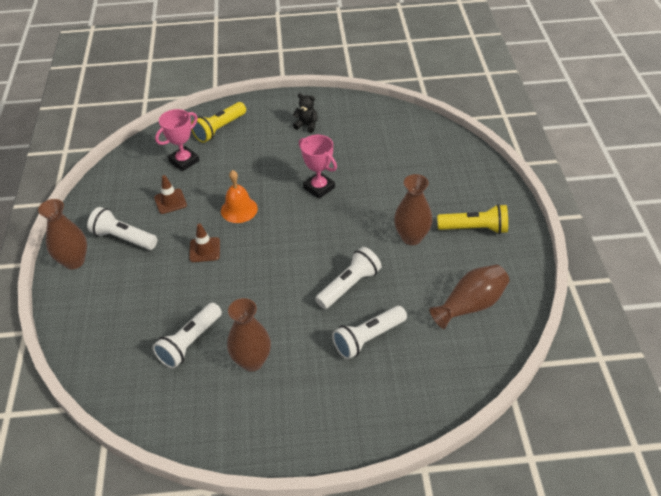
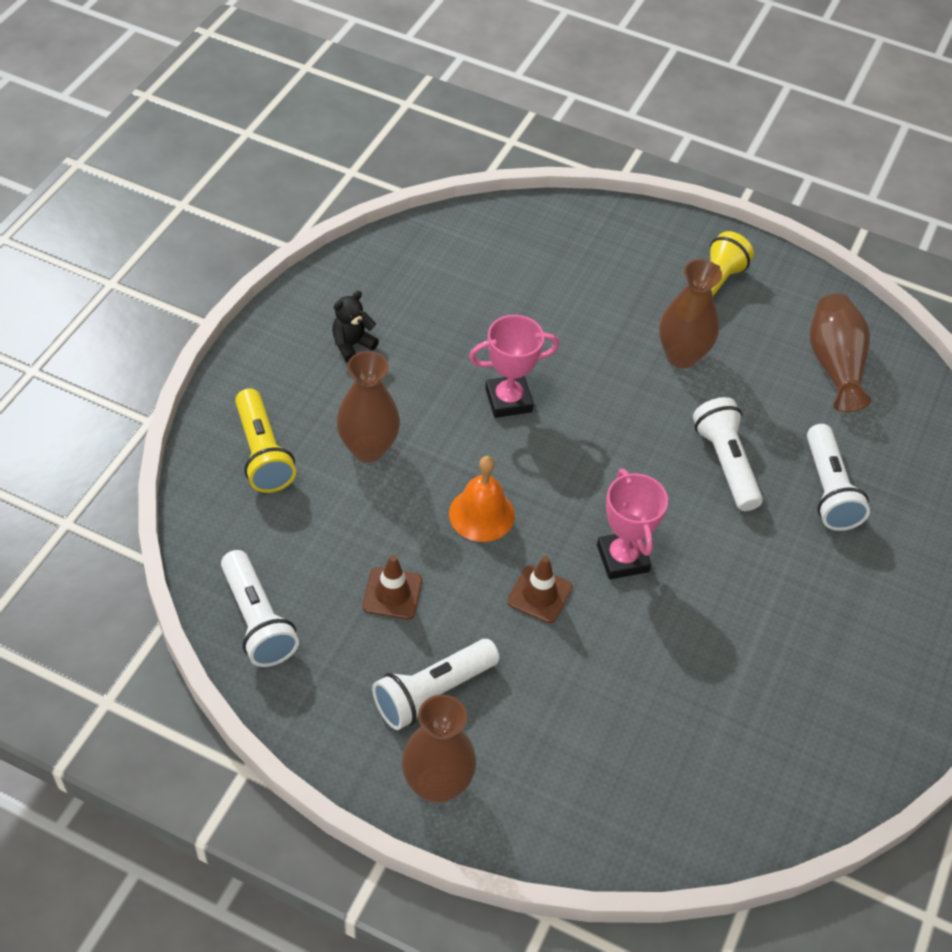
camera: 65 degrees left, 5 degrees up
(184, 161) = (305, 535): pink trophy -> pink trophy (622, 558)
(190, 343) = (718, 691): white flashlight -> white flashlight (257, 621)
(252, 361) = (794, 631): brown vase -> brown vase (368, 448)

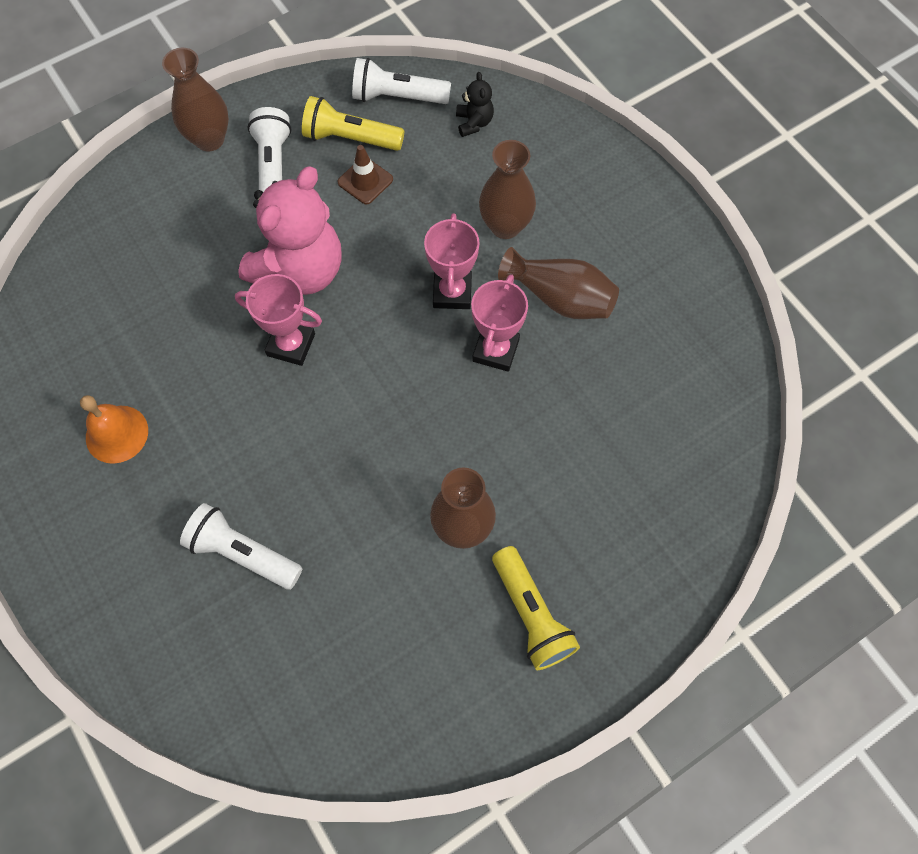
camera: 125 degrees right, 15 degrees up
(262, 453) = (542, 157): yellow flashlight -> yellow flashlight (350, 138)
(352, 345) = (623, 265): black teddy bear -> black teddy bear (474, 123)
(473, 458) = (452, 292): none -> pink trophy
(481, 514) = (395, 270): orange bell -> orange bell (117, 434)
(539, 594) = (300, 271): brown traffic cone -> pink teddy bear
(725, 463) = (325, 484): white flashlight -> none
(834, 365) = (368, 670): brown vase -> brown vase (560, 298)

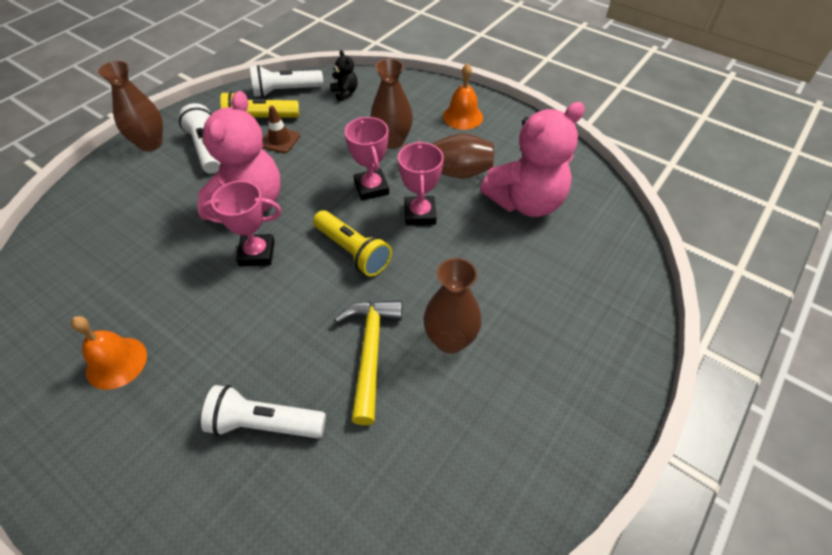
camera: 20 degrees left, 15 degrees down
(372, 512) = (370, 352): none -> yellow hammer
(531, 614) = (537, 388): yellow flashlight -> yellow flashlight (353, 251)
(614, 211) = (463, 116): none -> orange bell
(633, 375) = (526, 202): none -> pink teddy bear

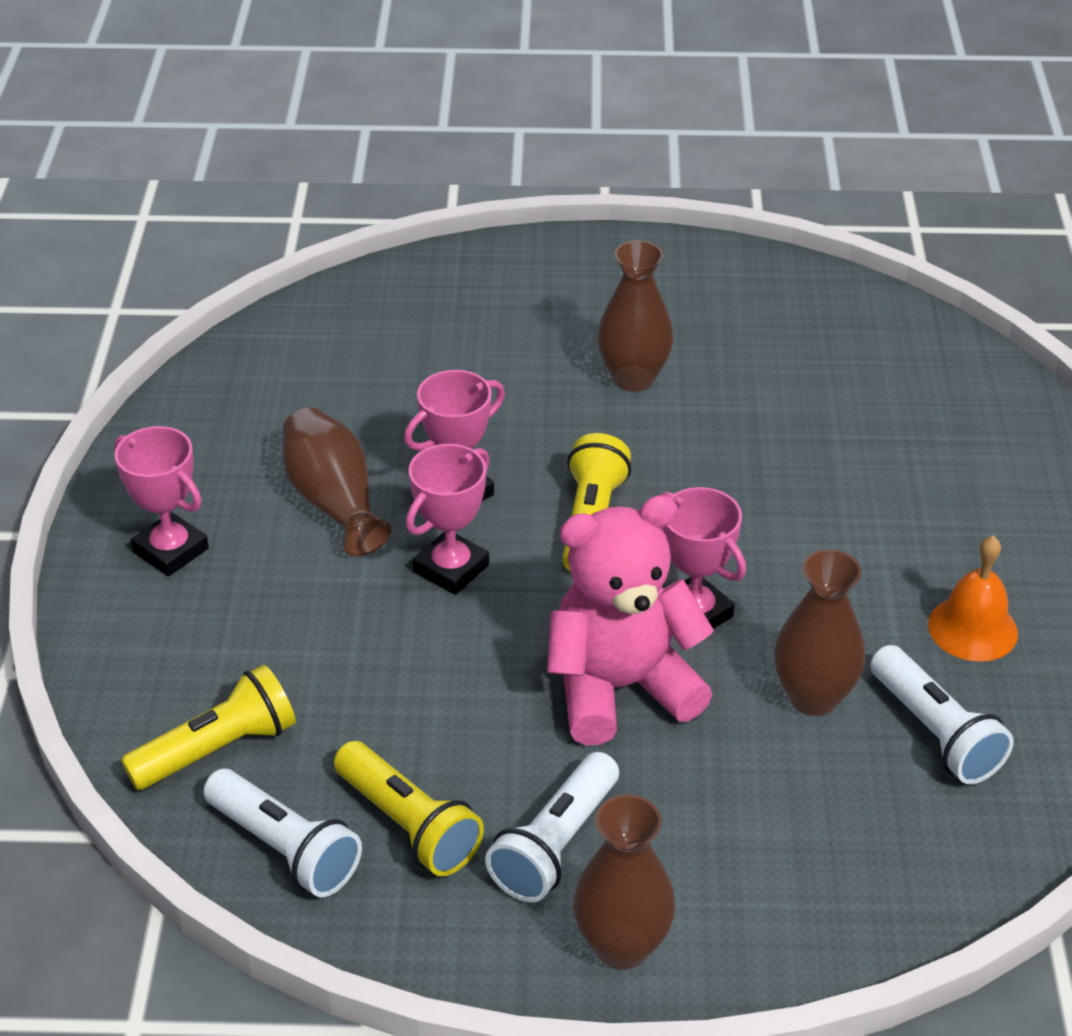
camera: 125 degrees left, 10 degrees down
(264, 423) = (880, 460): white flashlight -> white flashlight (935, 732)
(279, 140) = (440, 753): brown traffic cone -> none
(345, 93) = (218, 749): black teddy bear -> yellow flashlight
(370, 352) = (716, 429): yellow hammer -> none
(392, 141) = (315, 603): brown vase -> brown vase (813, 697)
(463, 116) = (170, 550): orange bell -> pink trophy
(526, 202) = (336, 403): pink teddy bear -> none

